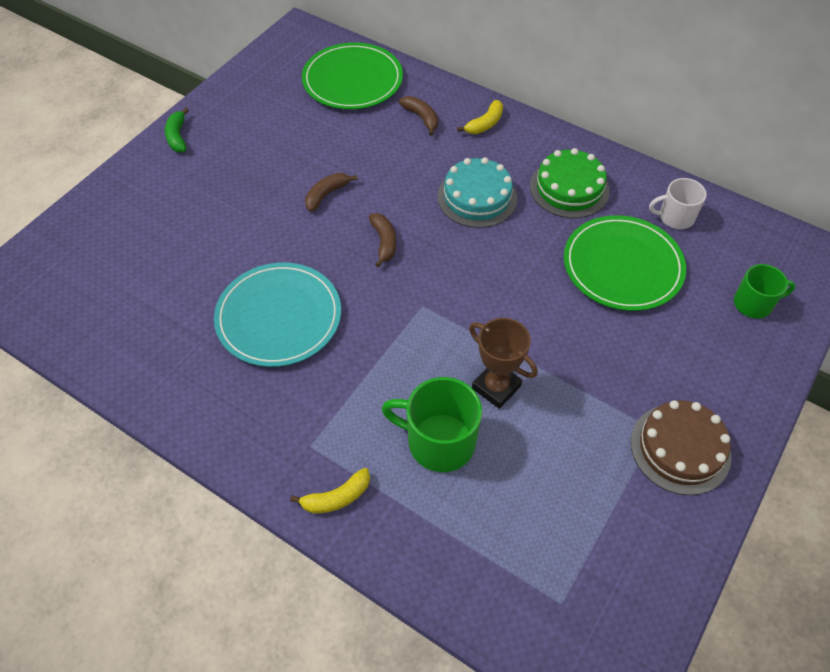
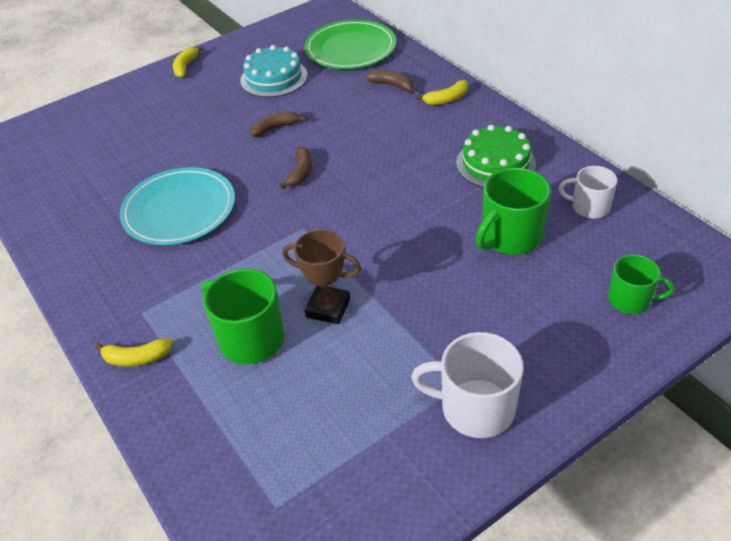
camera: 25 degrees right, 10 degrees down
(178, 137) = (186, 67): green banana -> yellow banana
(421, 118) = (392, 85): brown banana -> brown banana turned 45 degrees counterclockwise
(477, 197) = (404, 154): turquoise cake -> turquoise cake (274, 78)
(496, 387) = (328, 308): brown trophy -> brown trophy turned 45 degrees counterclockwise
(622, 266) = (510, 237): green plate -> green mug
(680, 448) = (475, 408): brown cake -> white mug

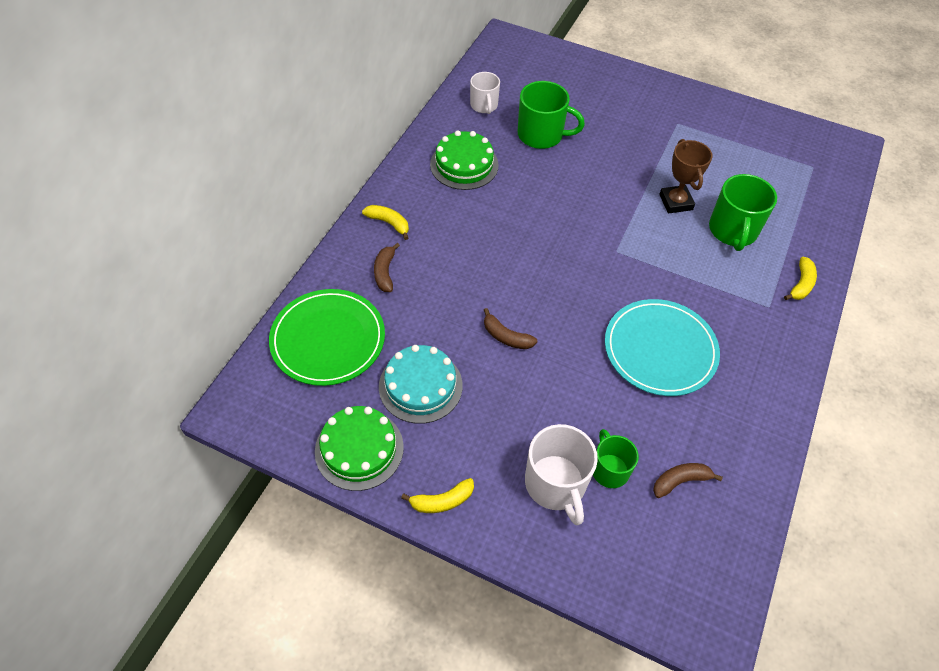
camera: 125 degrees left, 10 degrees up
(137, 358) = (801, 284): yellow banana -> yellow banana turned 60 degrees clockwise
(253, 45) = (359, 449): none -> green cake
(300, 172) = (555, 284): brown banana -> brown banana (680, 481)
(475, 408) = (686, 113): white mug -> white mug (556, 484)
(630, 300) = (558, 73): green mug -> green mug (609, 469)

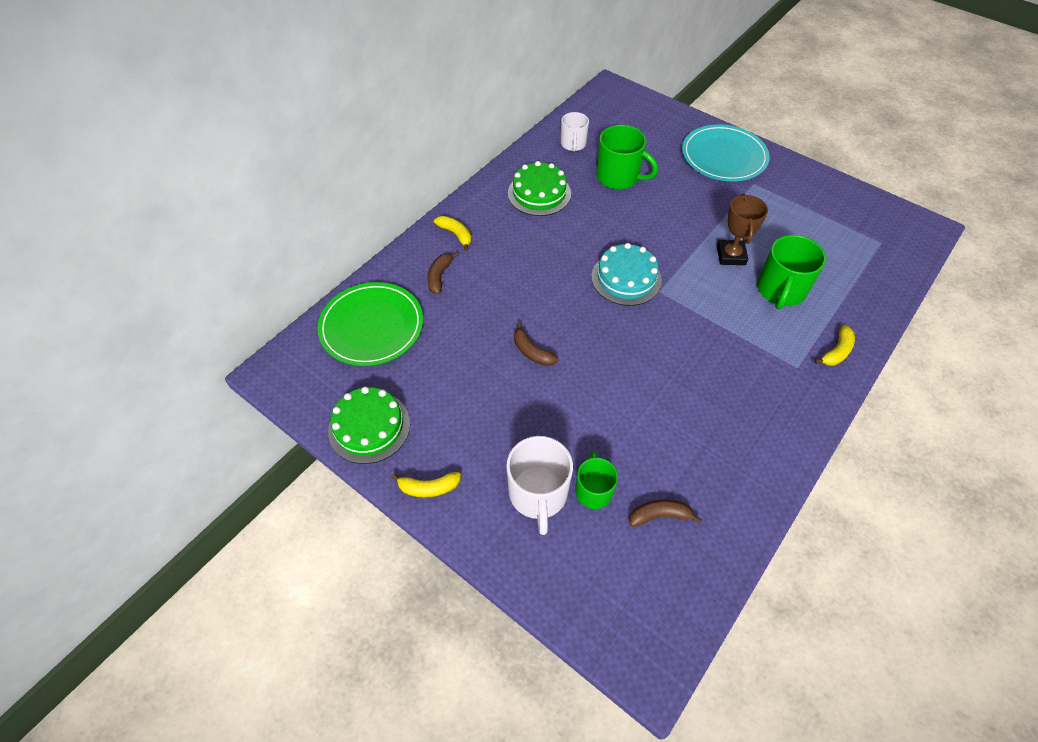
camera: 15 degrees right, 0 degrees up
(420, 386) = (440, 381): turquoise cake -> turquoise cake (626, 278)
(660, 349) = (675, 389): turquoise plate -> turquoise plate (724, 156)

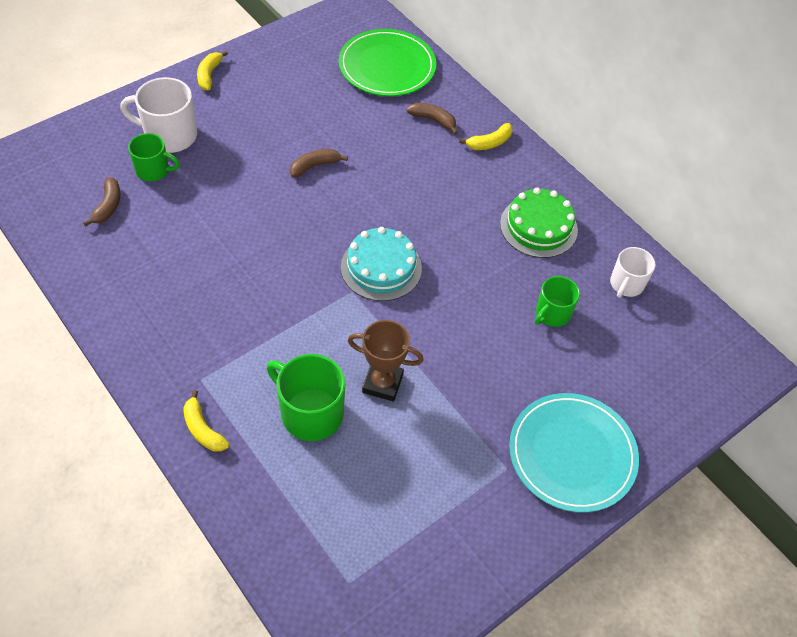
camera: 100 degrees right, 0 degrees up
(369, 427) = (281, 51): green cake -> none
(573, 144) = (626, 284): white mug -> white mug turned 75 degrees counterclockwise
(618, 177) = (552, 313): green mug -> green mug, size x0.63

